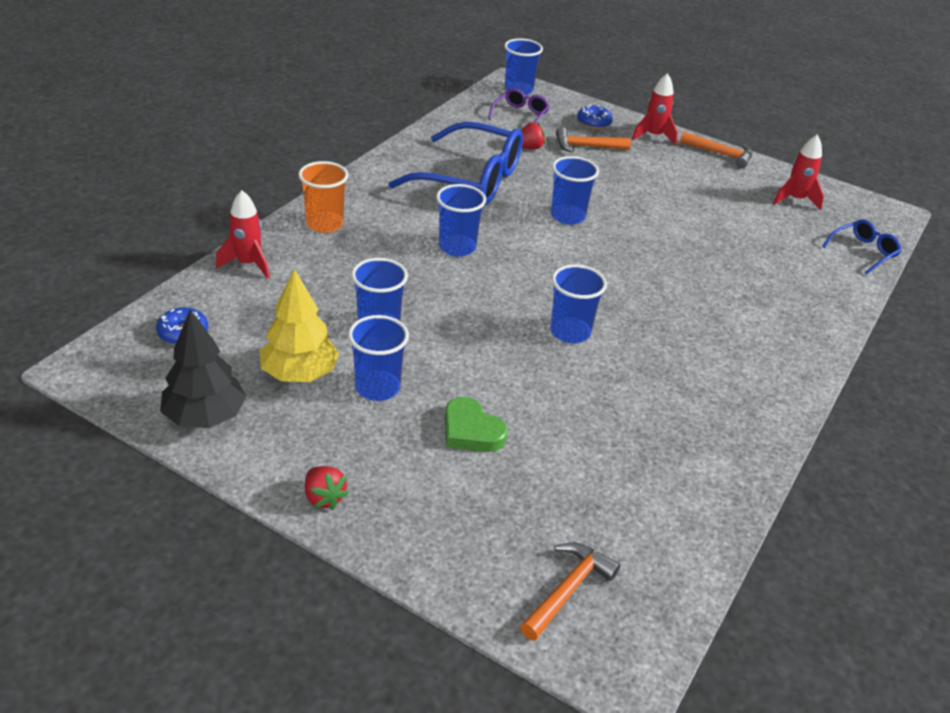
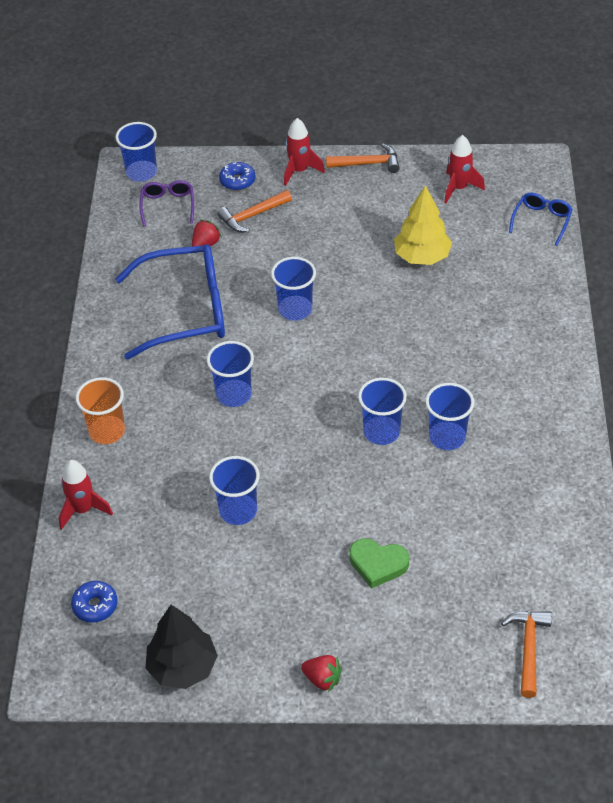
camera: 25 degrees left, 10 degrees up
(299, 374) = (217, 589): yellow tree -> yellow tree (422, 256)
(377, 387) = (283, 567): blue cup -> blue cup (447, 437)

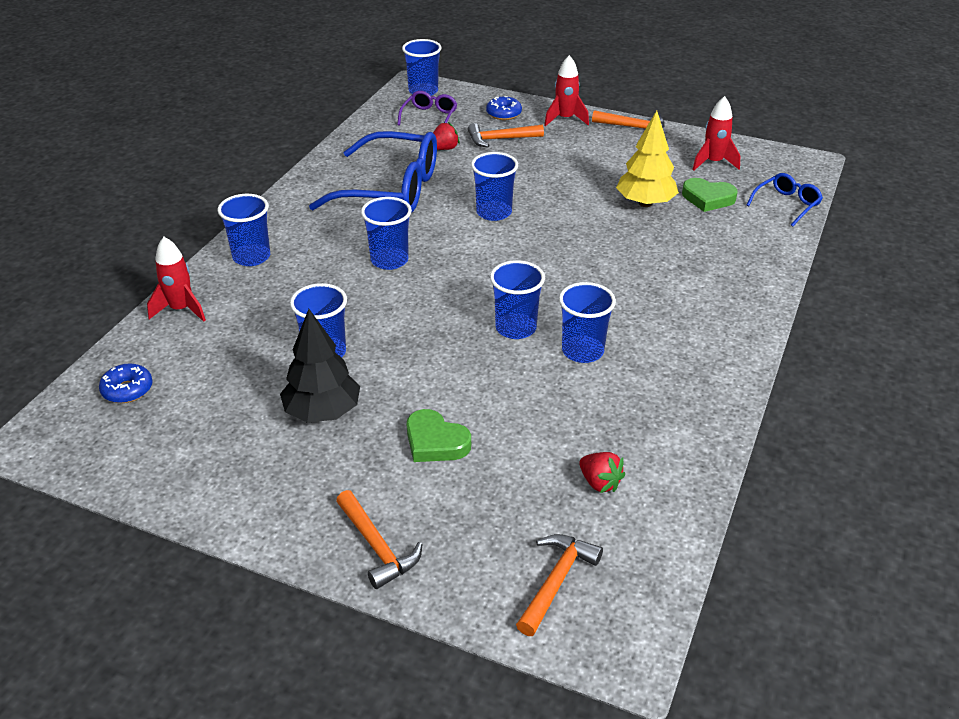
camera: 20 degrees right, 10 degrees down
(107, 431) = (251, 257): orange cup -> blue cup
(182, 667) = (166, 471): black tree -> black tree (322, 412)
(322, 679) = (301, 532): red strawberry -> red strawberry (599, 483)
(386, 670) = (377, 547): none -> orange hammer
(473, 234) = (708, 198): none -> green heart

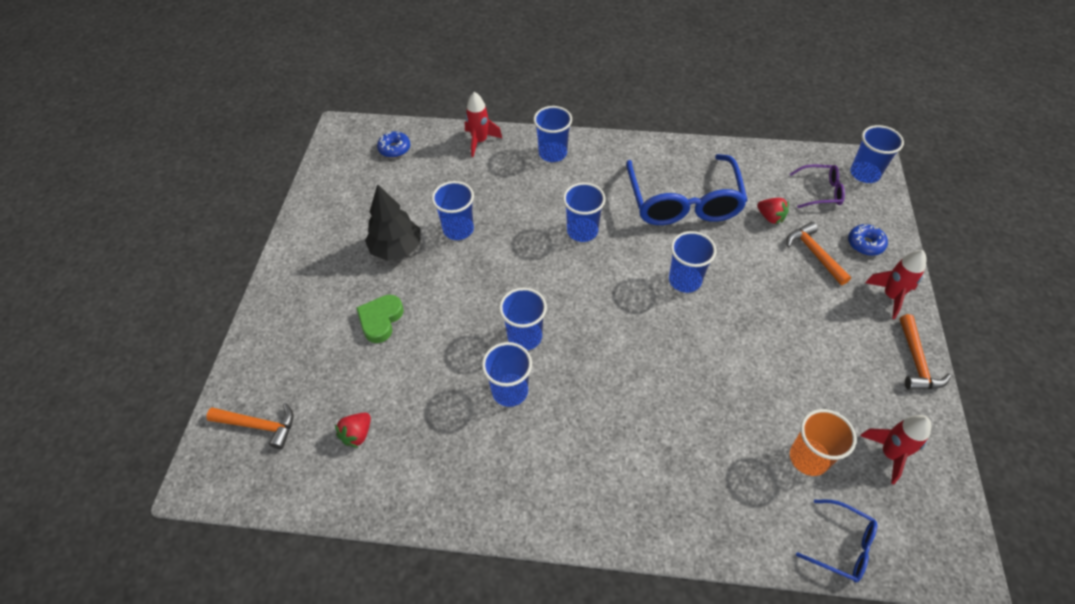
camera: 75 degrees right, 15 degrees up
(377, 547) = (279, 316): orange hammer -> none
(645, 203) = (766, 399): yellow tree -> none
(708, 198) = (808, 458): green heart -> orange cup

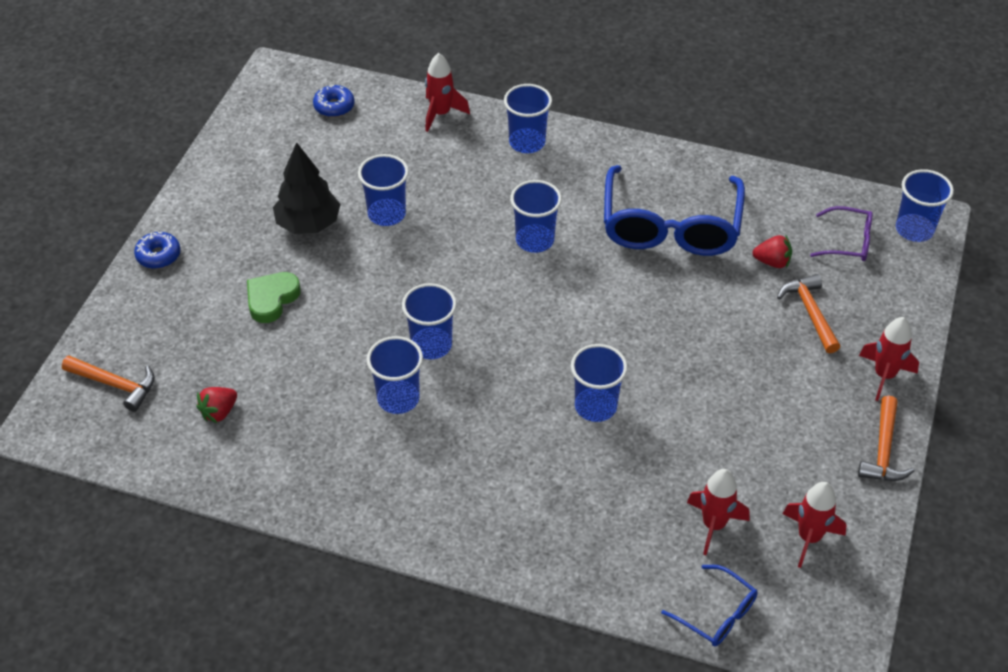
camera: 10 degrees right, 5 degrees down
(685, 280) = (640, 316): blue cup -> blue cup (595, 406)
(770, 217) = (772, 262): red strawberry -> red strawberry turned 45 degrees counterclockwise
(808, 458) = (714, 525): orange cup -> red rocket
(865, 244) = (878, 312): blue donut -> blue donut (158, 255)

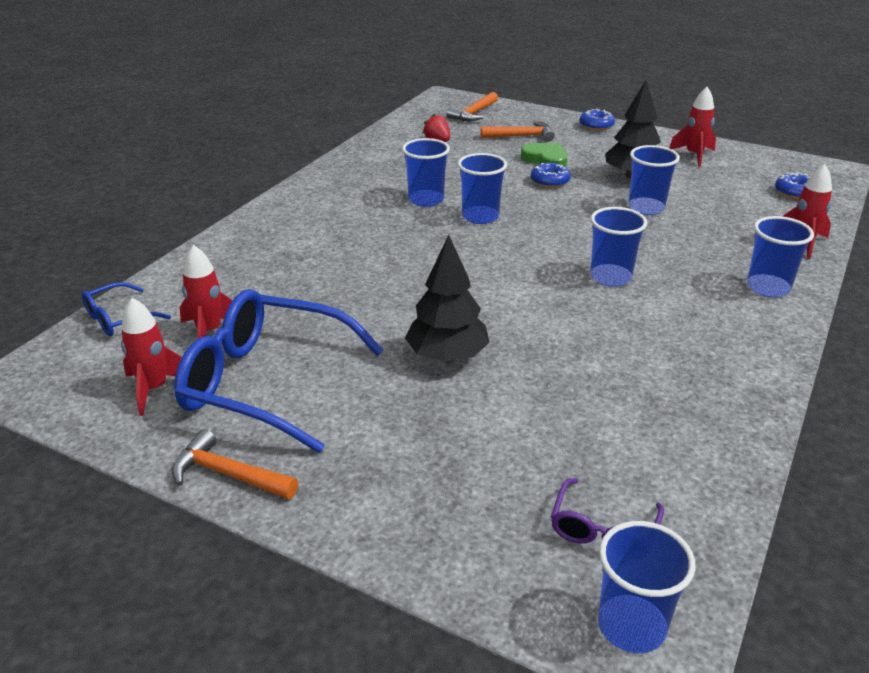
camera: 100 degrees right, 15 degrees down
(333, 292) = (549, 181): none -> blue donut
(595, 406) = (381, 286): blue cup -> none
(670, 226) = (634, 368): blue glasses -> blue glasses (266, 383)
(693, 341) = (447, 356): none -> black tree
(772, 262) = (566, 442): red strawberry -> none
(810, 312) = (470, 459): orange hammer -> orange hammer (521, 136)
(884, 375) = (342, 506): red rocket -> red rocket (694, 155)

